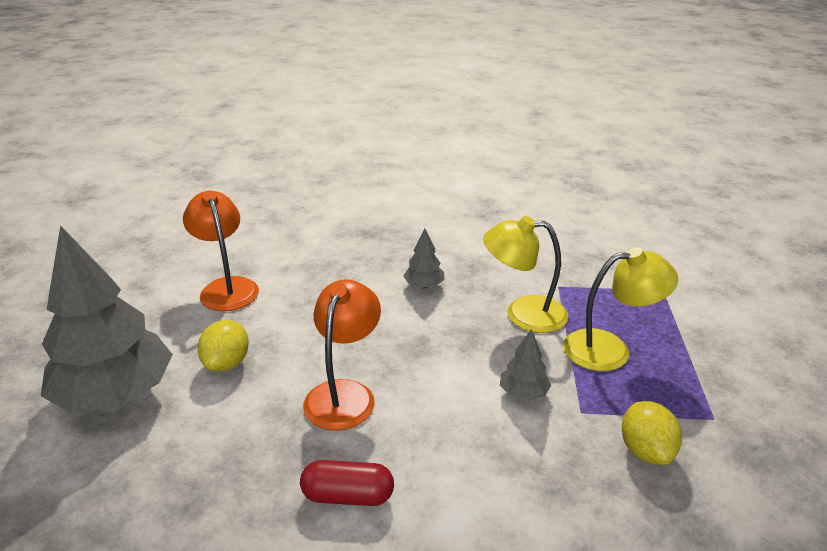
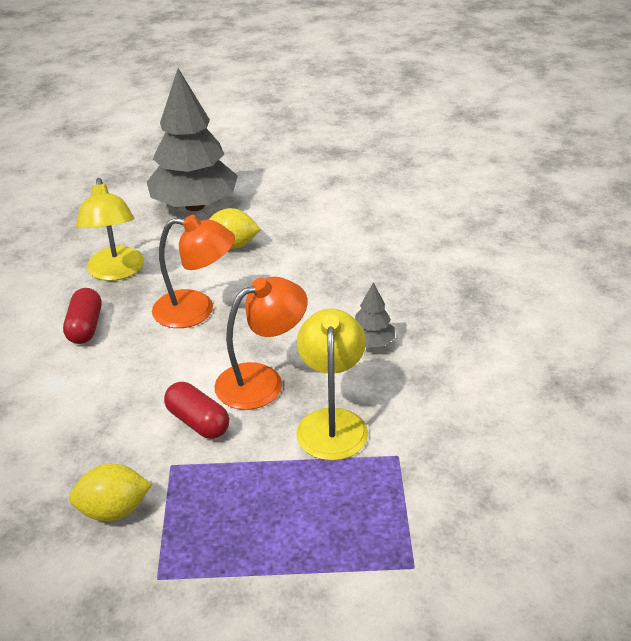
camera: 85 degrees right, 5 degrees up
(226, 287) = (340, 223): orange lamp -> orange lamp (262, 381)
(523, 393) = (198, 422): grey tree -> red capsule
(610, 349) = (273, 496): yellow lamp -> yellow lamp (116, 272)

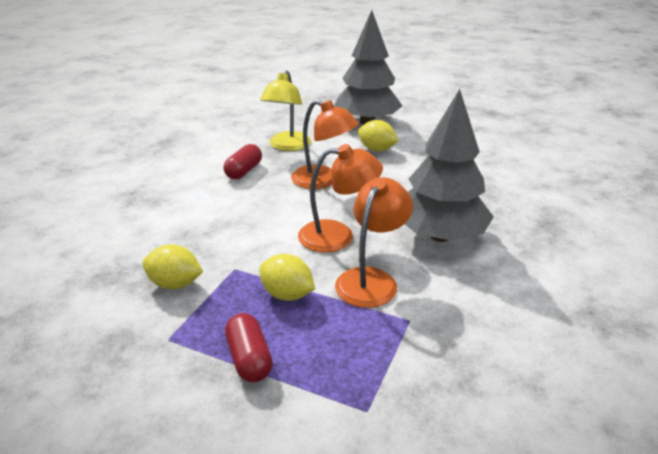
camera: 25 degrees right, 5 degrees down
(198, 422) = (273, 248): red capsule -> red capsule (249, 359)
(253, 474) = (287, 294): none -> yellow lemon
(332, 422) = (371, 279): yellow lamp -> orange lamp
(372, 342) = (440, 235): grey tree -> grey tree, size x2.37

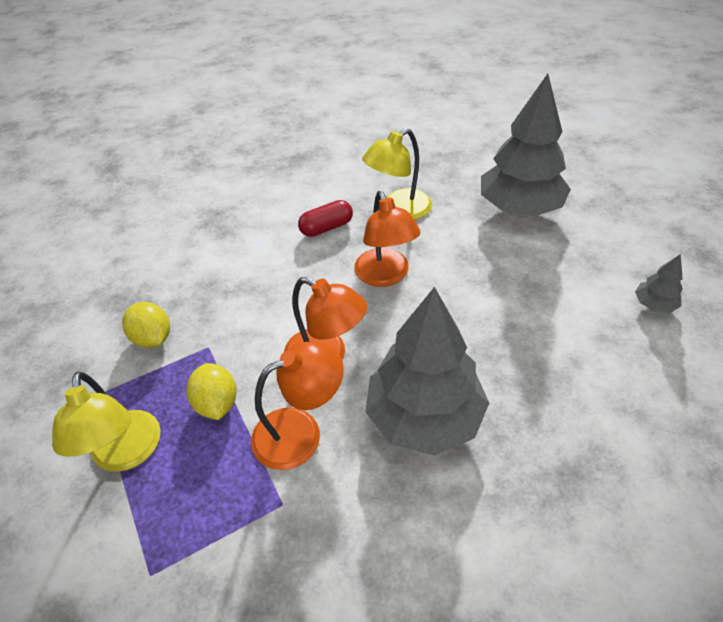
camera: 40 degrees right, 15 degrees up
(249, 359) = (127, 454): red capsule -> yellow lamp
(376, 149) = (487, 255): yellow lemon -> none
(494, 140) = (654, 304): none -> grey tree

